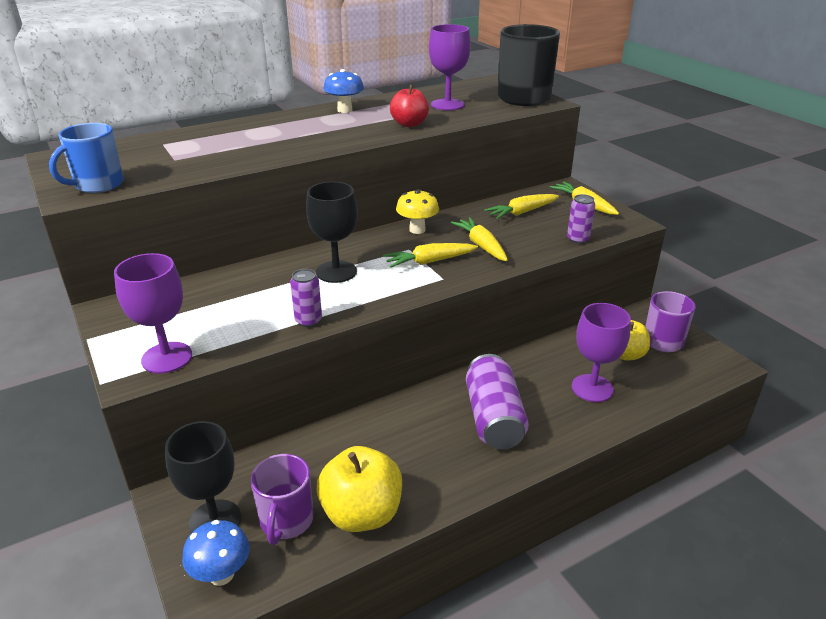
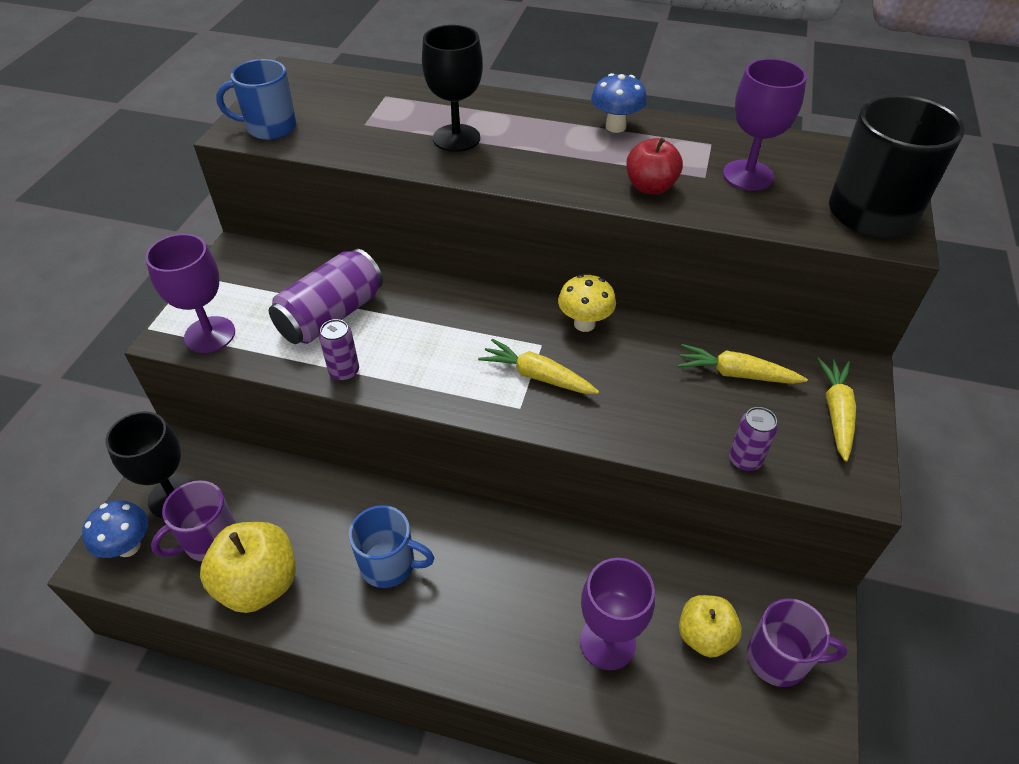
camera: 45 degrees right, 15 degrees up
(336, 272) = (439, 329): black goblet -> black goblet (456, 138)
(431, 441) = (389, 564): none -> blue mug
(481, 246) = (619, 391): yellow carrot -> none
(493, 418) = (469, 588): purple can -> purple can (331, 315)

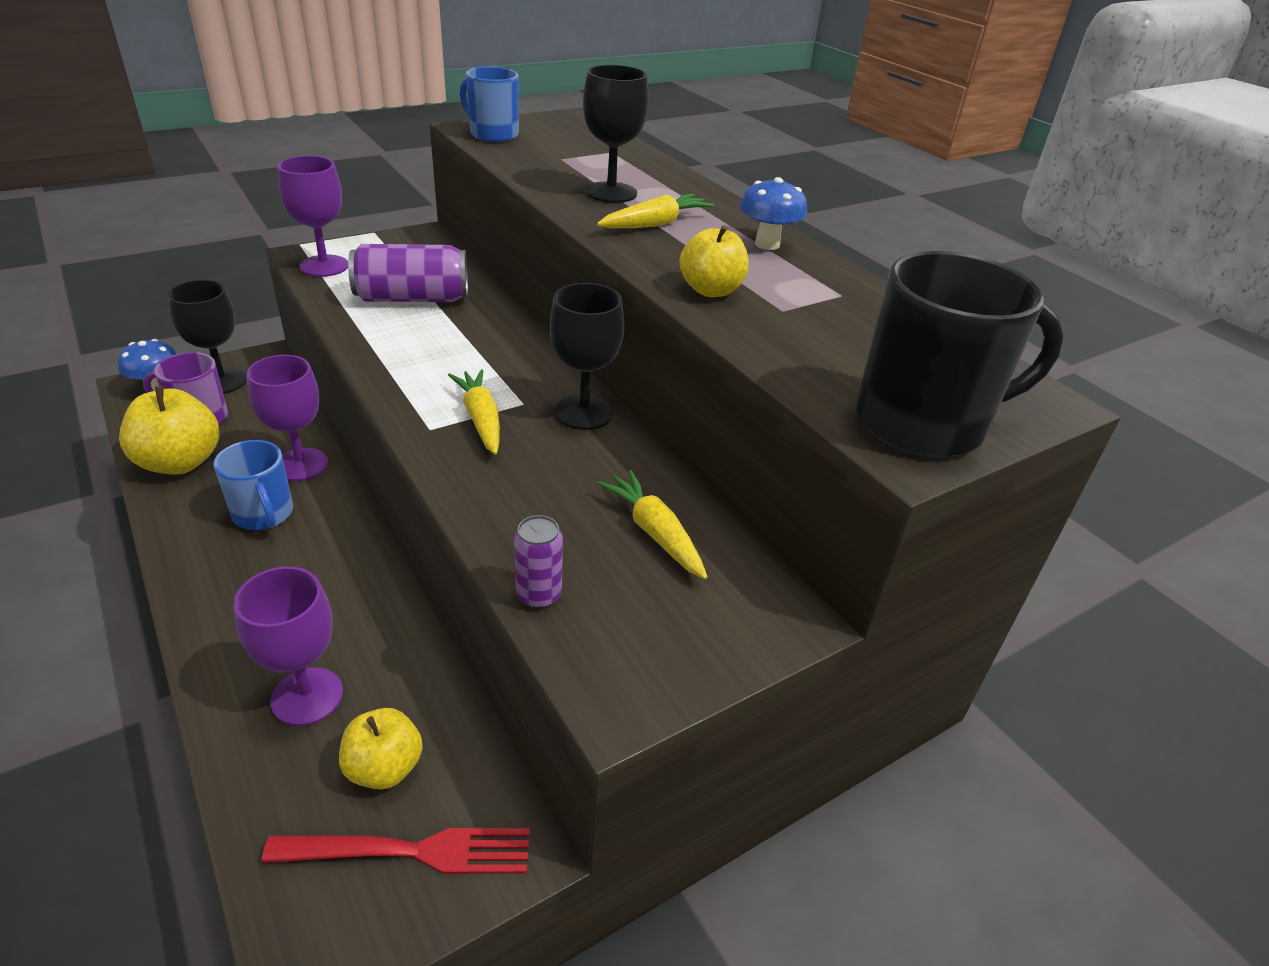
camera: 40 degrees right, 10 degrees down
(344, 372) = (359, 332): purple can -> none
(584, 324) = (584, 412): yellow mushroom -> black goblet
(650, 187) = (711, 290): red apple -> yellow apple
(748, 175) = (831, 330): purple goblet -> purple goblet (301, 464)
(778, 659) = (413, 851): purple mug -> red fork
(836, 413) = (701, 633): yellow carrot -> yellow carrot (655, 224)

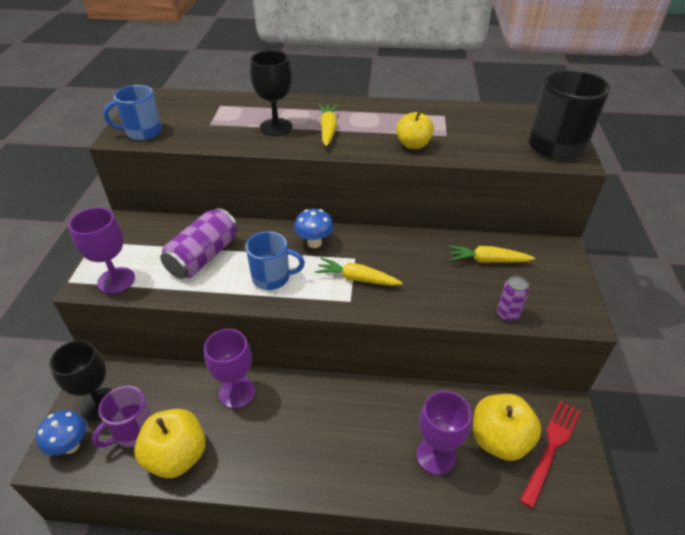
camera: 50 degrees left, 5 degrees up
(263, 514) = (271, 427): blue mug -> blue mug (272, 278)
(384, 768) = (499, 440): yellow apple -> yellow apple, size x1.55
(584, 412) = (380, 241): black goblet -> none
(767, 244) = (380, 111): blue mushroom -> blue mushroom (314, 243)

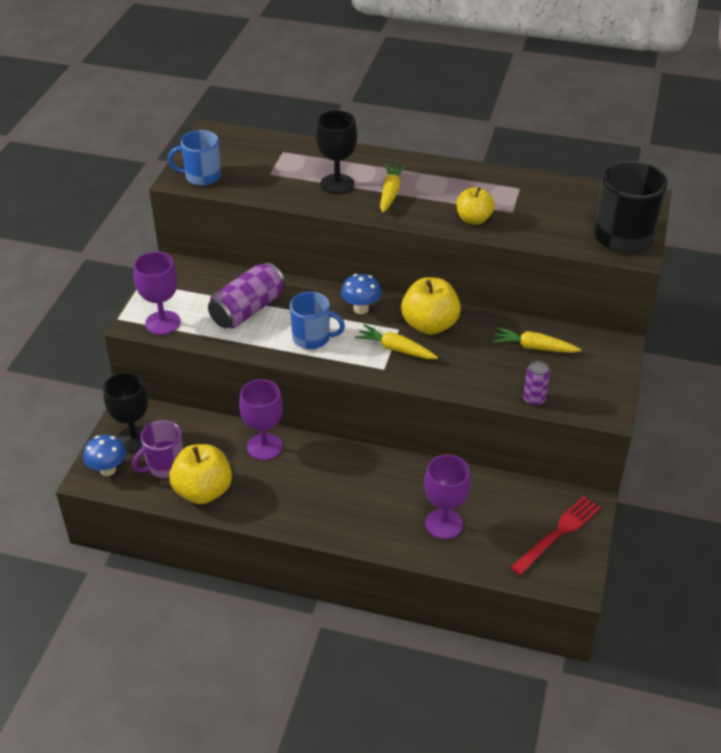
camera: 10 degrees right, 0 degrees up
(499, 440) = (510, 520): yellow apple -> yellow apple (429, 325)

